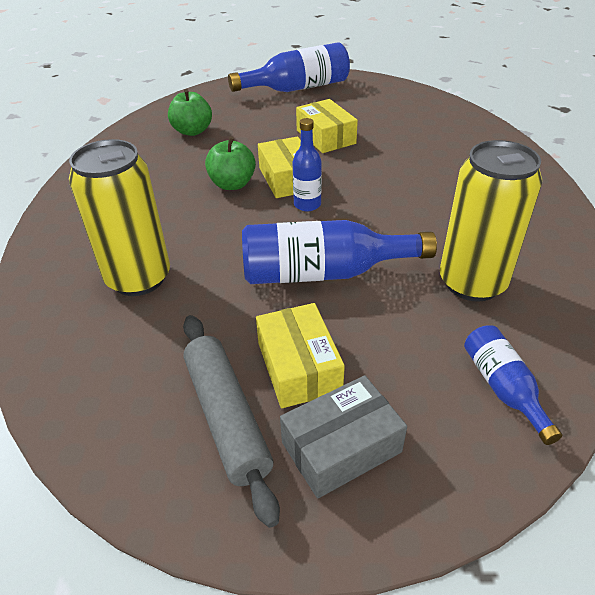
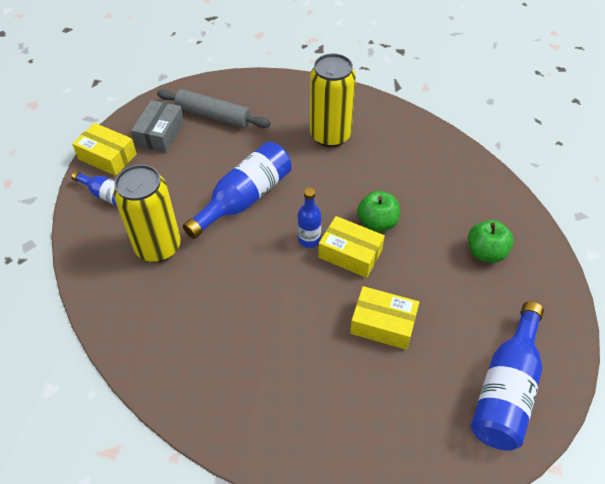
camera: 135 degrees right, 10 degrees up
(299, 367) = (206, 149): yellow box -> yellow box (107, 157)

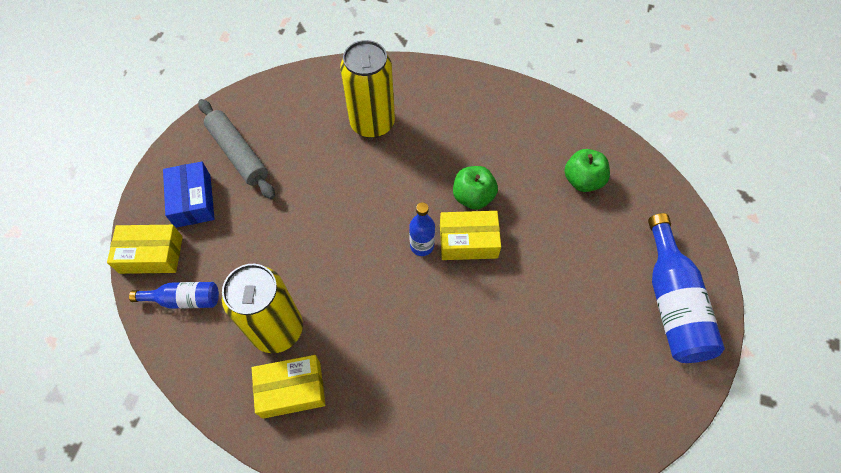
camera: 30 degrees left, 10 degrees up
(160, 134) = (193, 200): grey box -> blue box
(213, 116) = (238, 154): grey rolling pin -> grey rolling pin turned 60 degrees clockwise
(244, 199) = (331, 233): blue bottle -> none
(383, 324) = (539, 296): yellow box -> yellow box (291, 389)

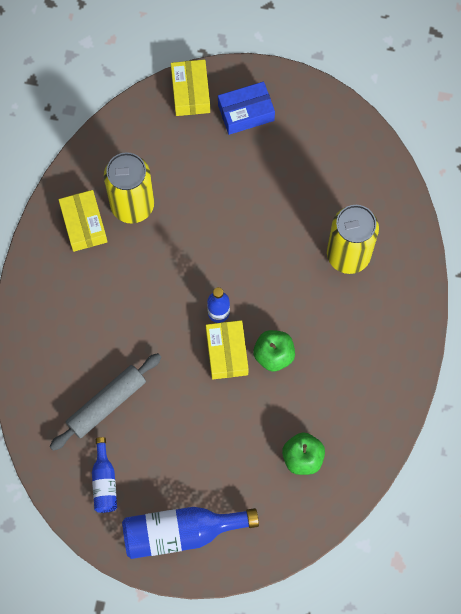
camera: 85 degrees right, 10 degrees up
(184, 299) = (152, 128): blue bottle -> blue bottle (104, 481)
(238, 154) = (299, 139): grey rolling pin -> grey rolling pin (106, 404)

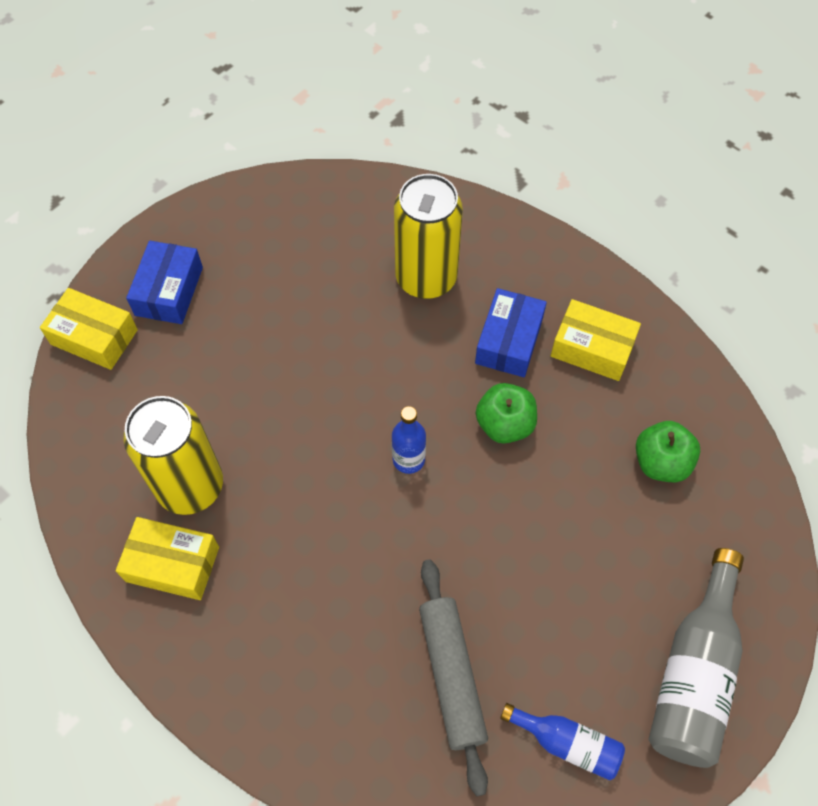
camera: 60 degrees left, 10 degrees down
(181, 532) = (694, 673): blue bottle -> grey bottle
(226, 353) = (469, 478): yellow box -> yellow box (592, 348)
(333, 328) = (509, 341): none -> blue box

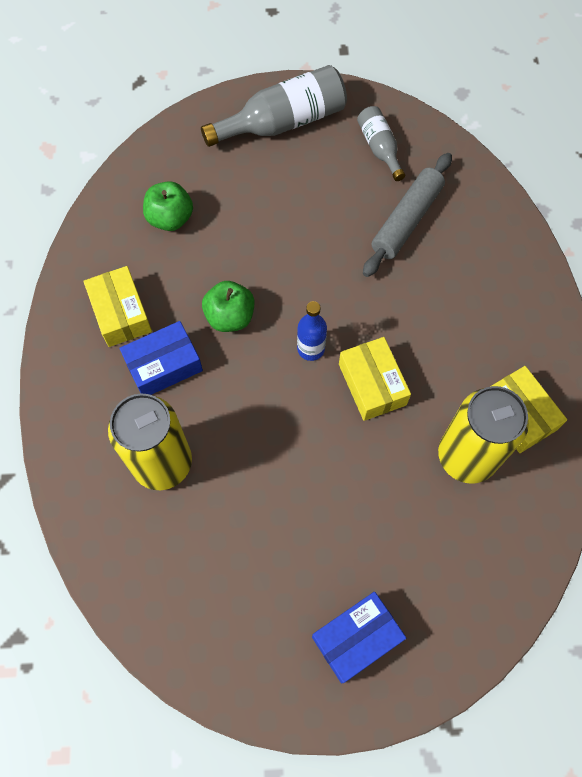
camera: 135 degrees left, 5 degrees up
(94, 337) = (448, 649): yellow box -> yellow box (372, 384)
(566, 743) = (379, 148): blue bottle -> grey bottle

